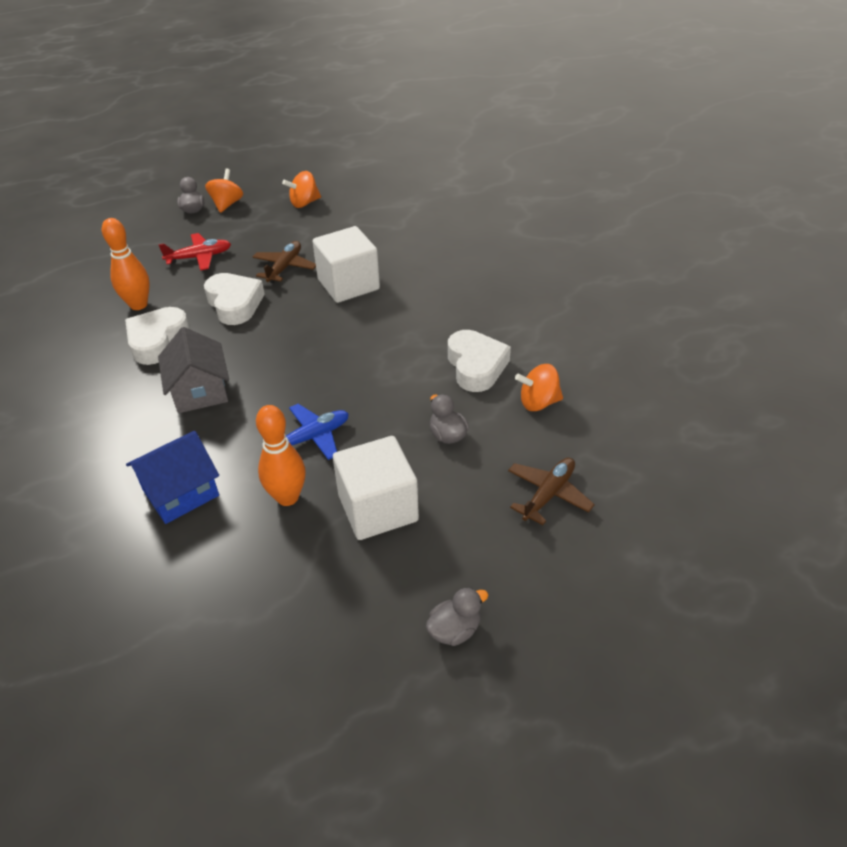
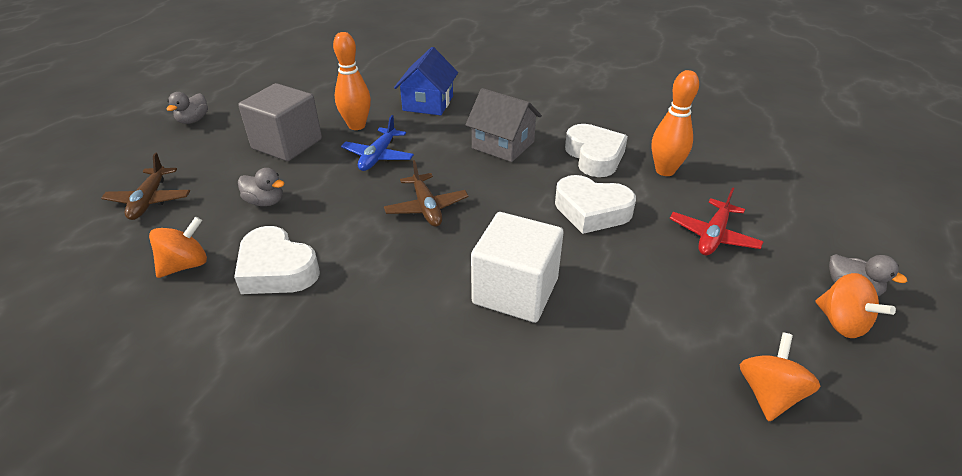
camera: 140 degrees right, 5 degrees down
(285, 267) = (613, 273): brown plane -> brown plane (426, 207)
(378, 508) = (287, 144): white cube -> grey cube

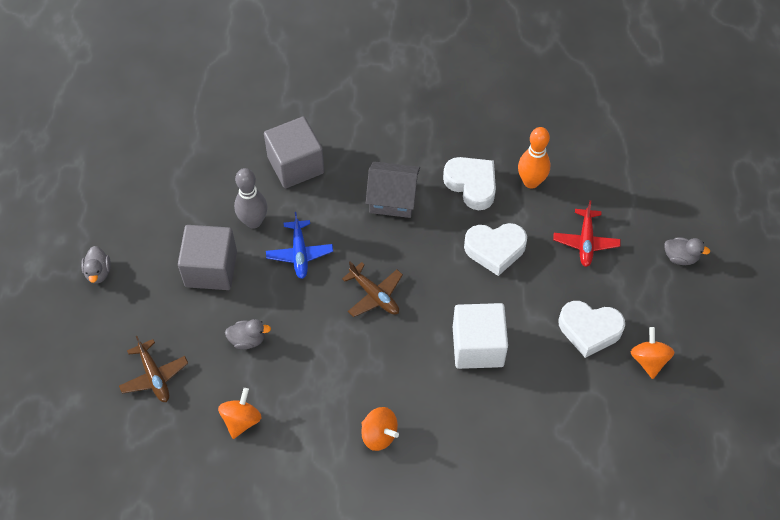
camera: 25 degrees left, 20 degrees up
(277, 270) = (309, 396): white heart -> white heart (589, 330)
(357, 126) = (253, 221): orange bowling pin -> grey bowling pin
(428, 103) = (296, 165): blue house -> grey cube
(841, 323) = (678, 289): orange spinning top -> orange spinning top (379, 435)

